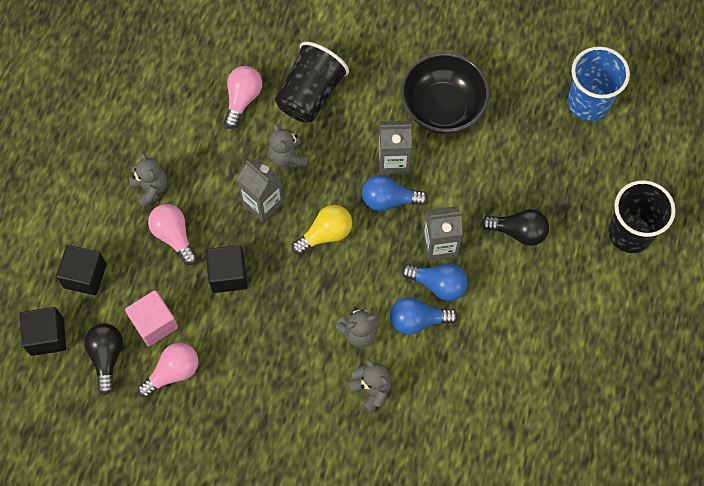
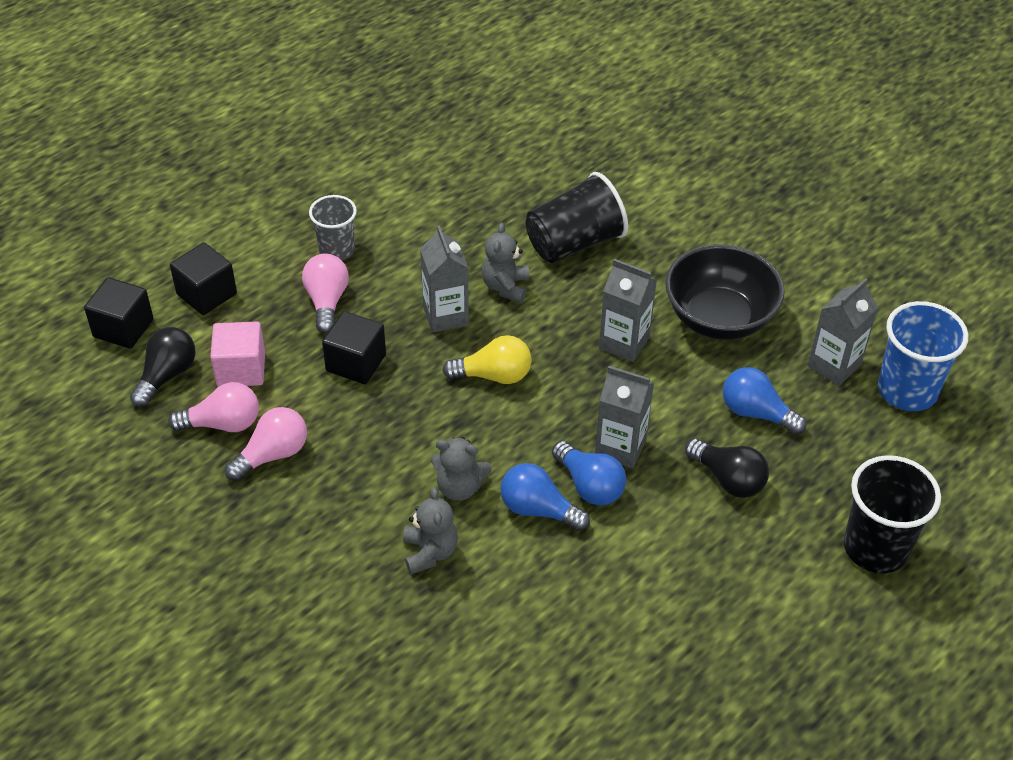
camera: 30 degrees right, 20 degrees down
(150, 189) = (337, 250): grey teddy bear -> grey cup
(242, 99) = (496, 216): pink light bulb -> pink light bulb (272, 455)
(389, 200) = (592, 376): blue light bulb -> blue light bulb (756, 413)
(534, 106) = (834, 365): none -> grey carton

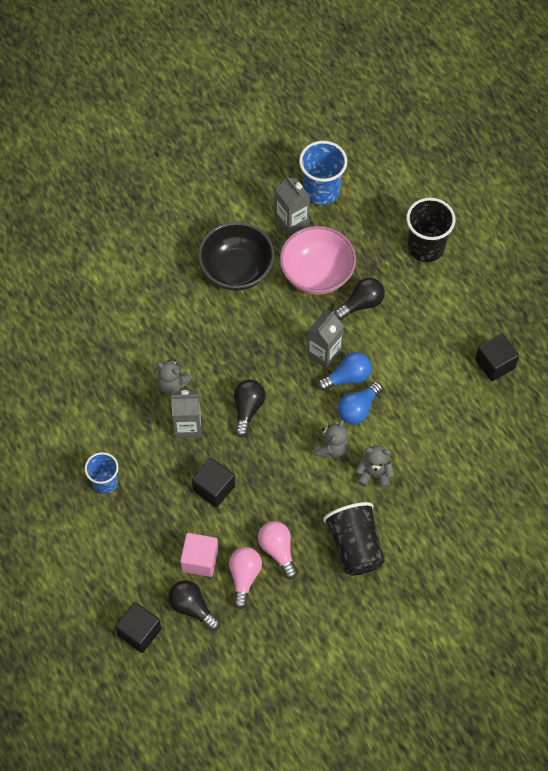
camera: 75 degrees left, 15 degrees up
(206, 294) = (122, 573): black cube -> black cube (495, 364)
(327, 301) = (153, 497): pink light bulb -> none
(337, 250) = (105, 482): grey cup -> blue cup
(493, 375) = (248, 409): yellow light bulb -> black light bulb
(574, 243) = (144, 333): black cup -> black cup (355, 546)
(624, 343) = (241, 328): grey carton -> none
(756, 413) = (317, 274): blue light bulb -> pink bowl

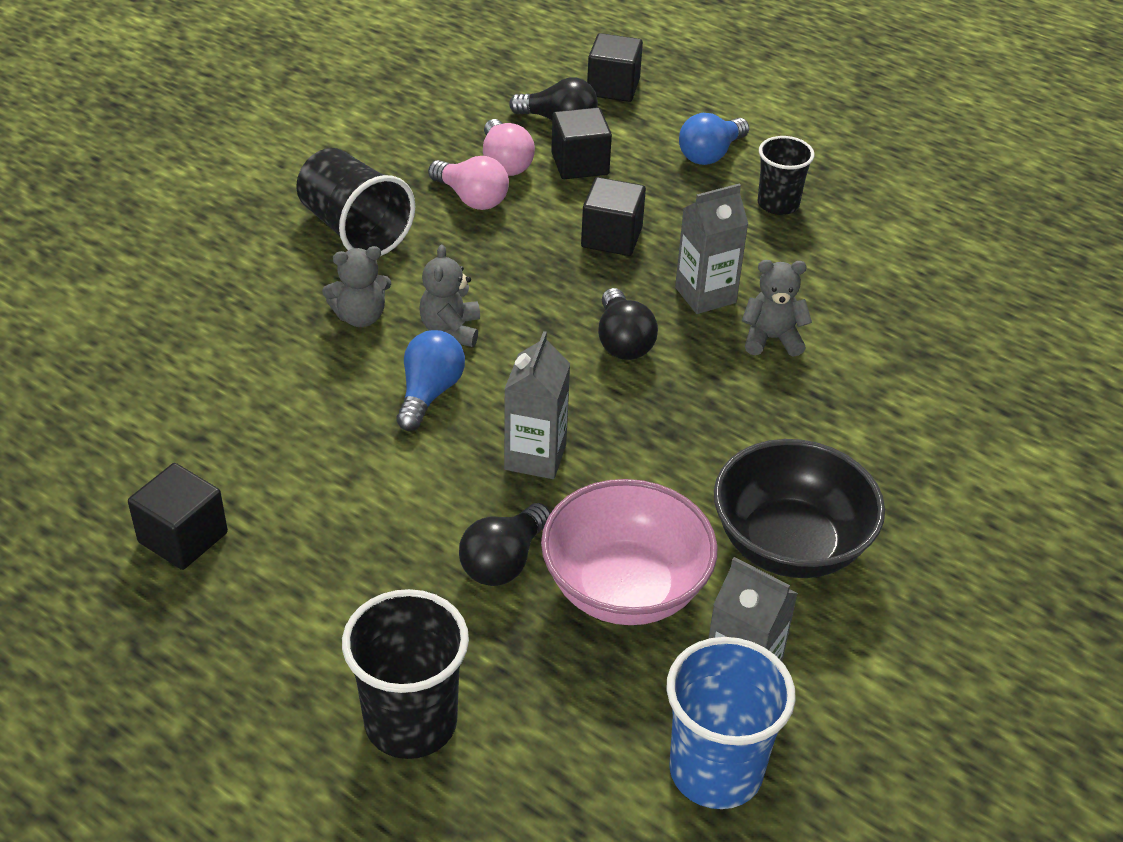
camera: 155 degrees right, 20 degrees down
(105, 482) = (778, 204): blue cup -> black cup
(200, 560) = (580, 164): pink cube -> black cube
(347, 377) = (471, 433): blue light bulb -> blue light bulb (710, 154)

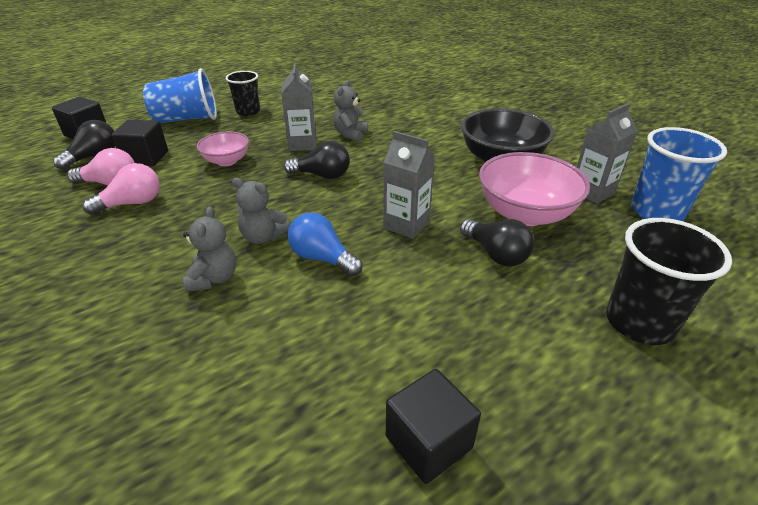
camera: 70 degrees left, 5 degrees down
(354, 230) = (106, 264): black cup -> none
(611, 237) = (227, 161): black cube -> pink bowl
(710, 154) = (187, 119): blue light bulb -> blue cup

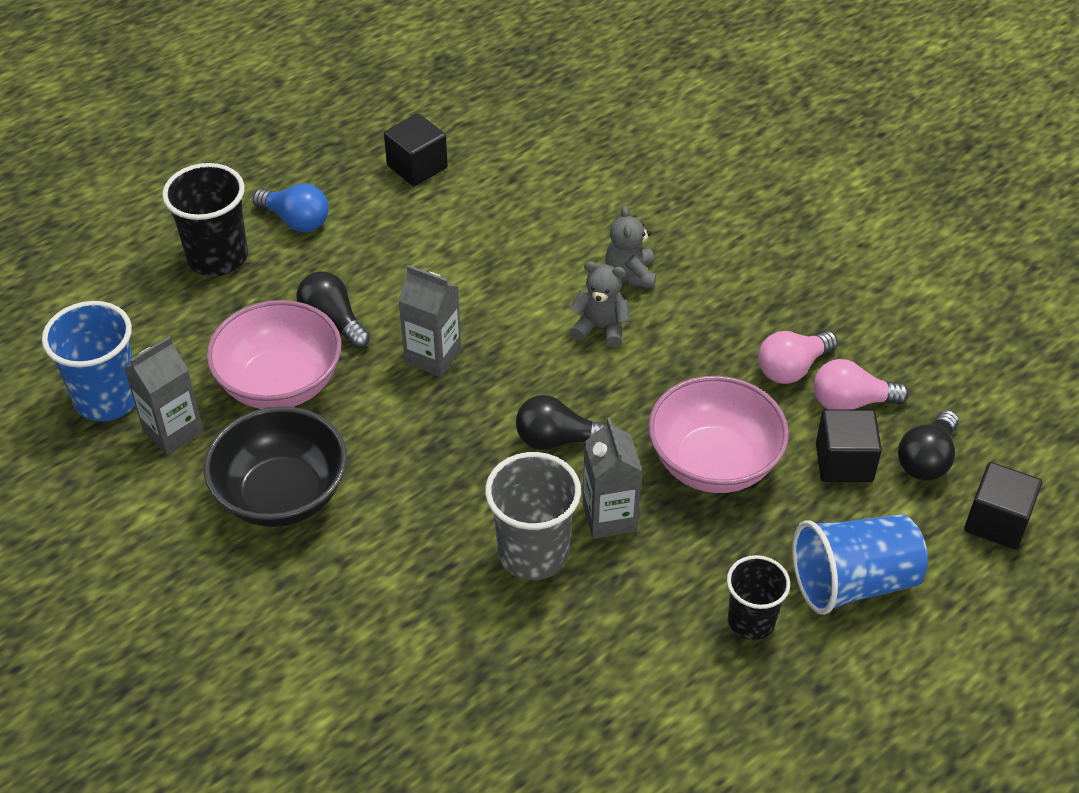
camera: 175 degrees right, 10 degrees up
(227, 161) = (713, 463): pink bowl -> pink bowl, size x1.76
(322, 258) = (525, 304): blue light bulb -> blue light bulb (296, 221)
(350, 134) = (533, 553): grey teddy bear -> grey cup

